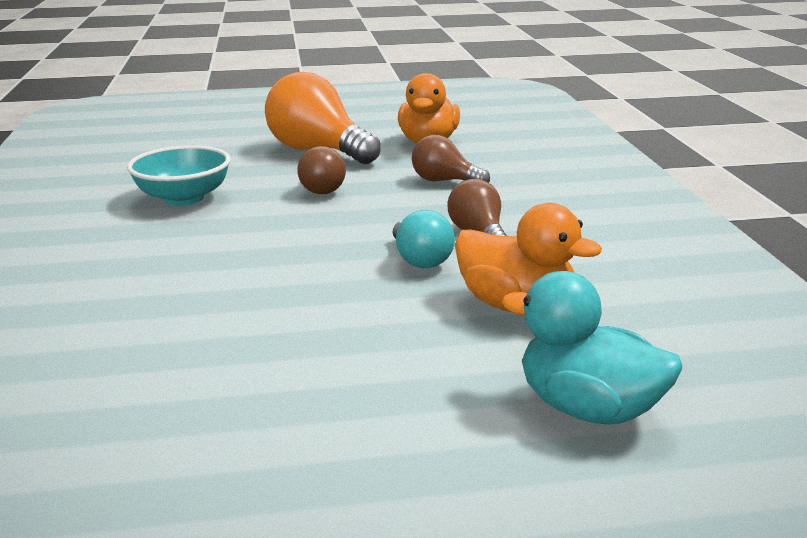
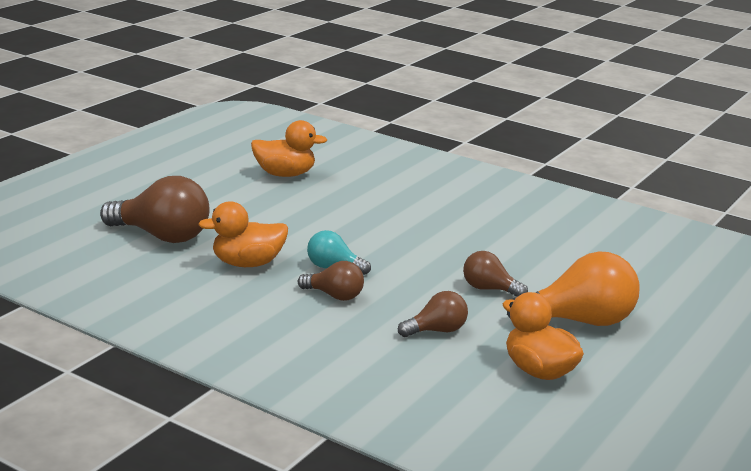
camera: 130 degrees right, 0 degrees up
(137, 453) = (285, 174): none -> orange duck
(184, 198) = (536, 250): turquoise bowl -> none
(588, 409) = (162, 236): turquoise duck -> brown light bulb

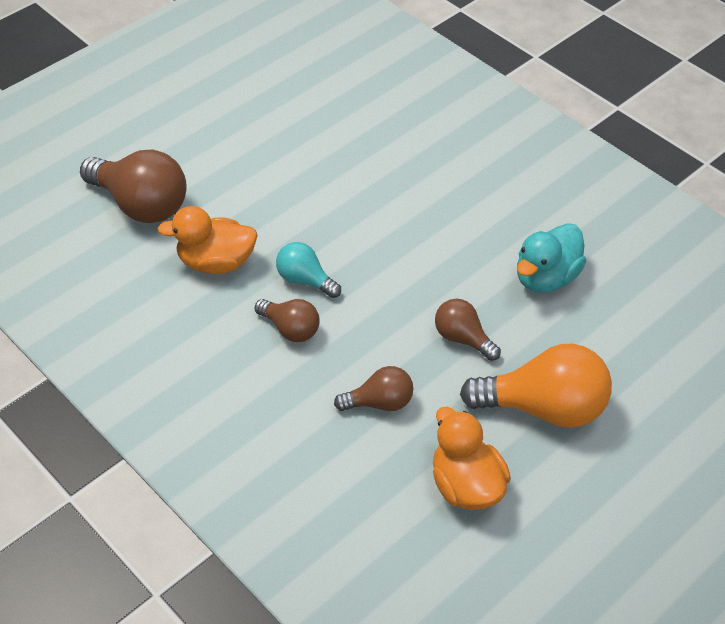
camera: 15 degrees right, 25 degrees up
(285, 174) = (305, 105): orange duck -> none
(540, 251) = (546, 277): none -> turquoise duck

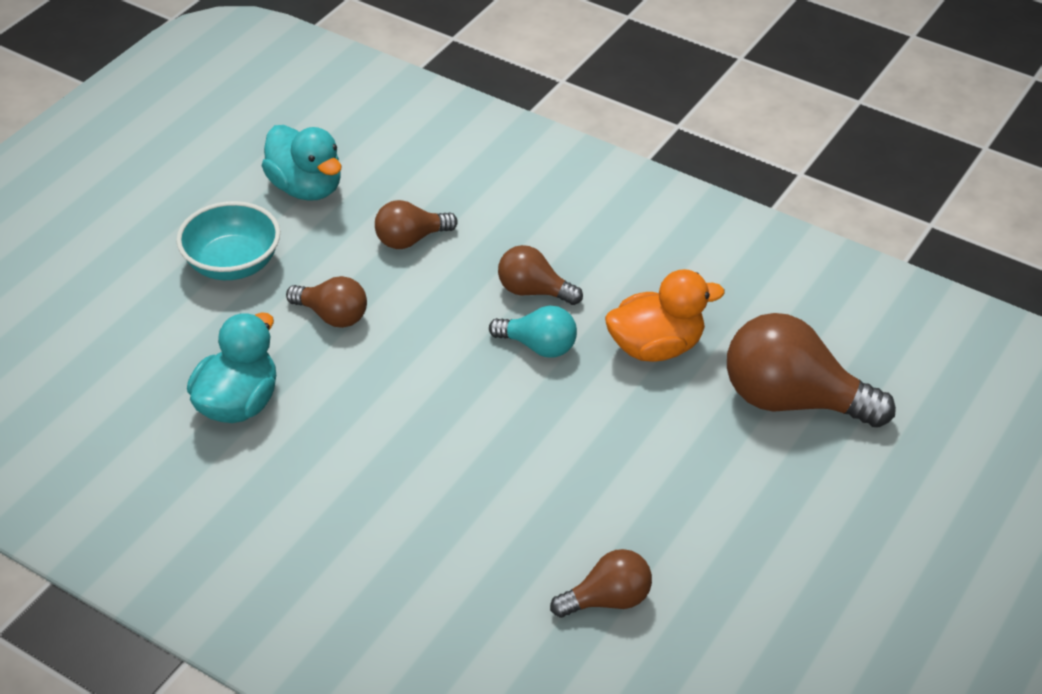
camera: 165 degrees right, 5 degrees down
(327, 112) = (607, 600): none -> brown light bulb
(466, 485) = (306, 188): orange duck -> turquoise duck
(544, 408) = (232, 264): orange light bulb -> turquoise bowl

